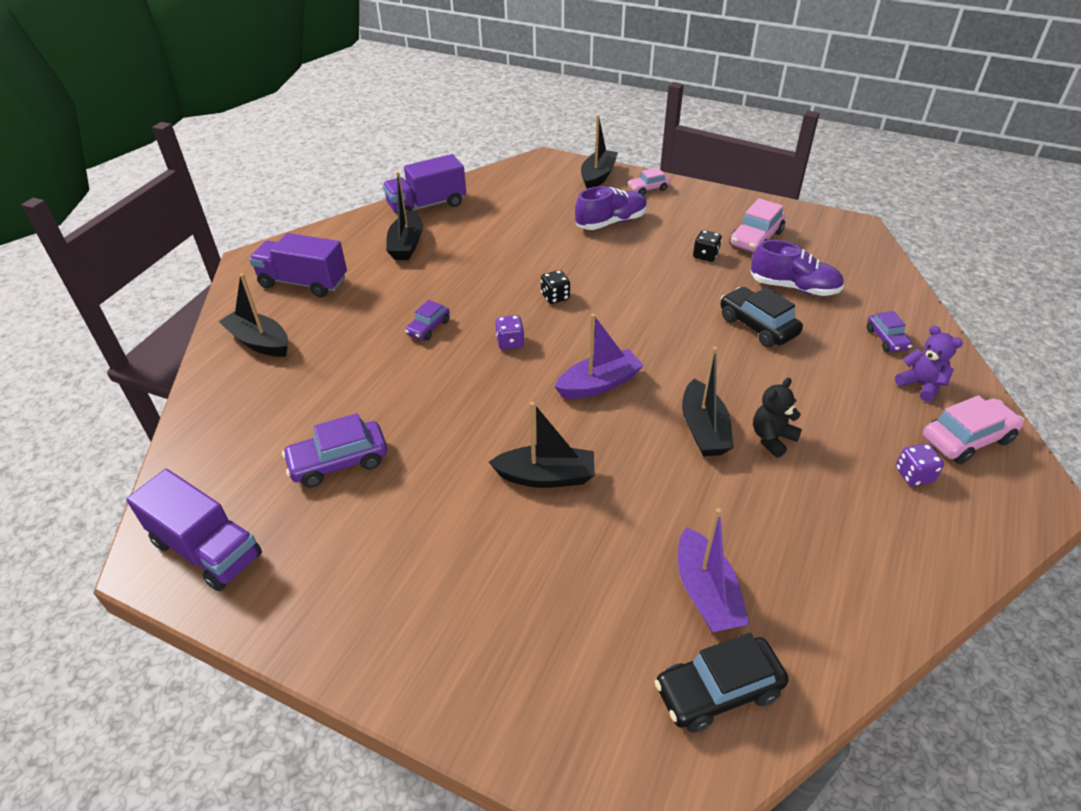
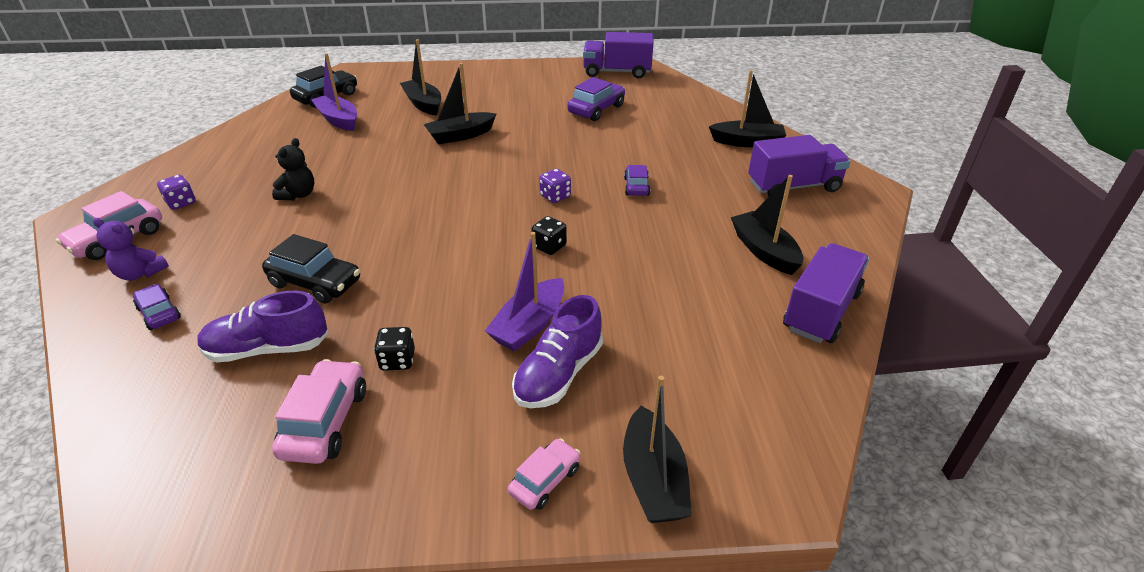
camera: 150 degrees right, 5 degrees down
(599, 384) = (456, 190): purple boat -> purple boat (529, 325)
(703, 429) = (356, 185): black boat -> black boat (423, 104)

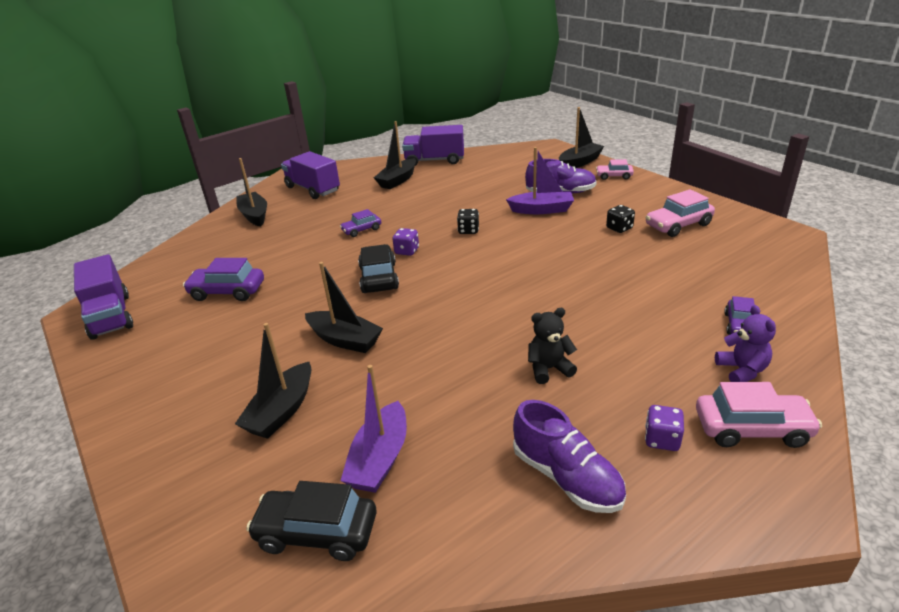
camera: 120 degrees left, 5 degrees down
(268, 349) = (680, 266): purple shoe -> purple shoe (566, 477)
(315, 283) = (617, 286): black car -> black car (379, 278)

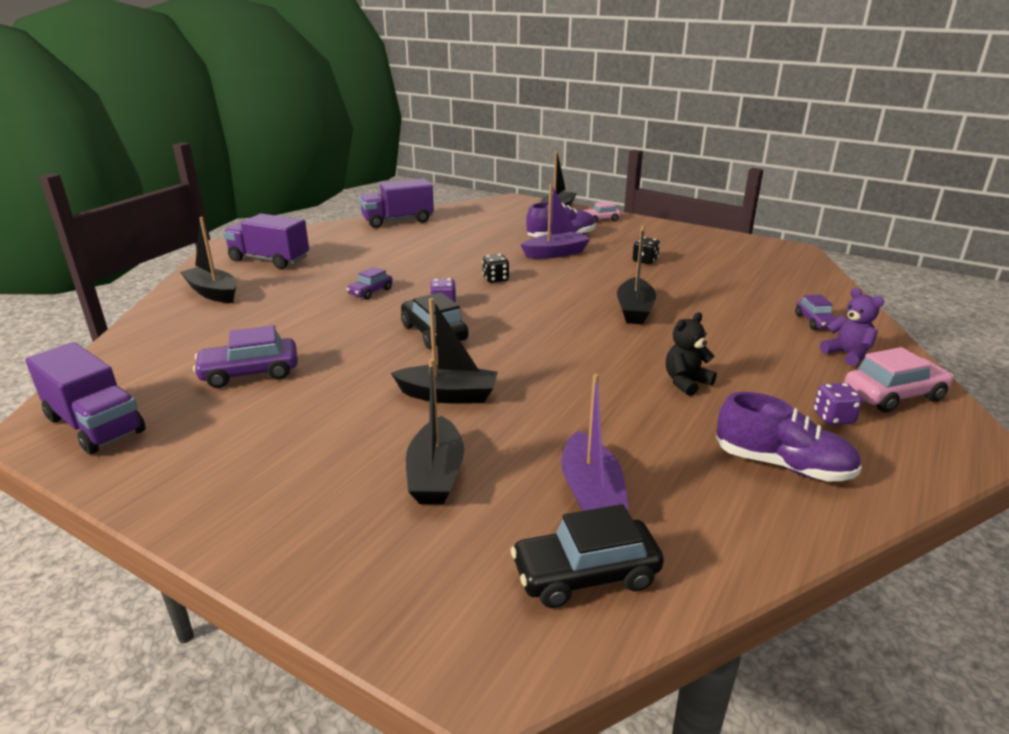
camera: 25 degrees left, 5 degrees down
(398, 180) = (370, 242): black boat -> black boat (634, 310)
(678, 225) = (695, 253): pink car -> none

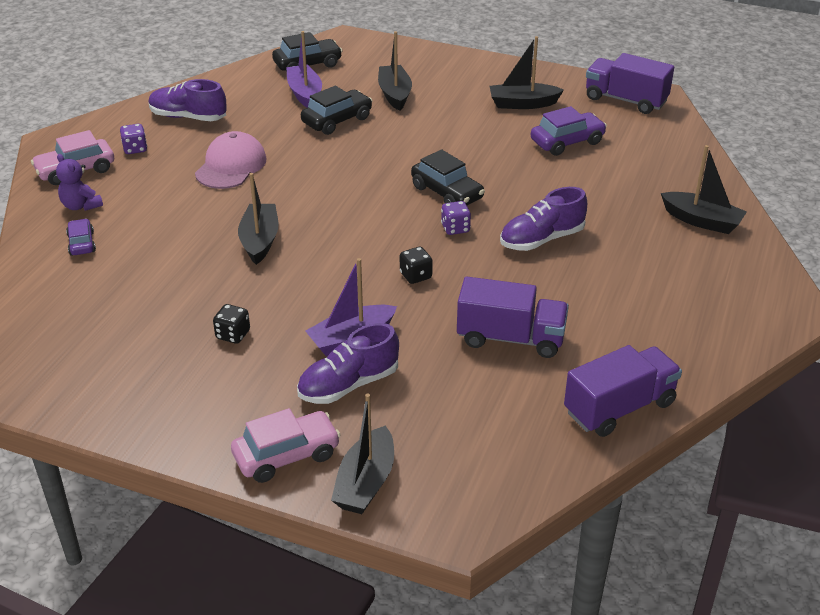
camera: 170 degrees right, 10 degrees up
(269, 260) = (707, 283): purple truck -> purple truck (510, 338)
(370, 292) = (542, 239): purple car -> purple shoe
(448, 395) = (408, 139): black boat -> black boat (523, 104)
(541, 434) = (337, 120): none -> black car
(601, 219) = (286, 455): pink car -> pink car, size x1.62
(686, 382) = (231, 166): black teddy bear -> pink cap

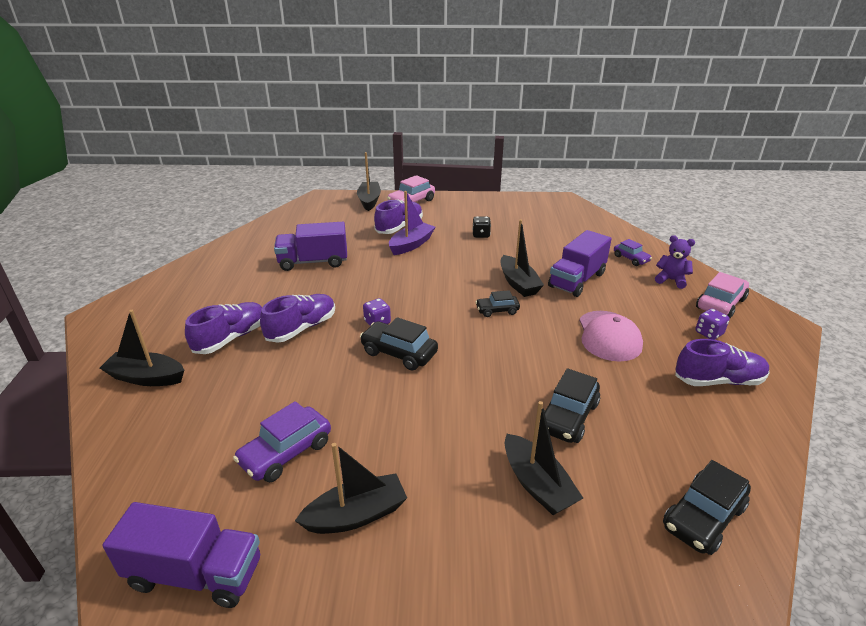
camera: 160 degrees right, 5 degrees down
(305, 94) = (643, 451): purple boat -> none
(315, 213) = (497, 310): none -> black car
(415, 276) = (391, 283): black dice -> none
(619, 408) = (244, 243): purple truck -> purple truck (577, 280)
(621, 244) = (231, 338): none -> purple shoe

